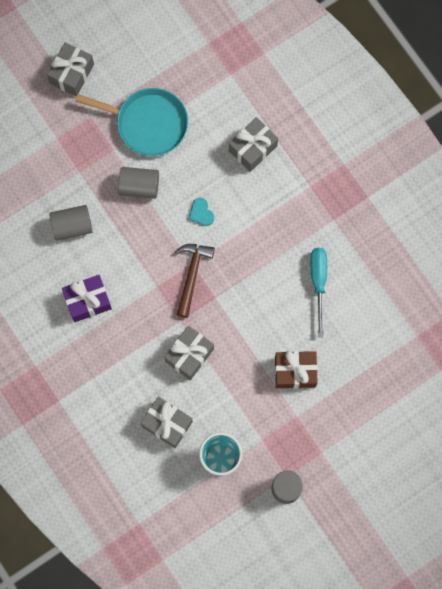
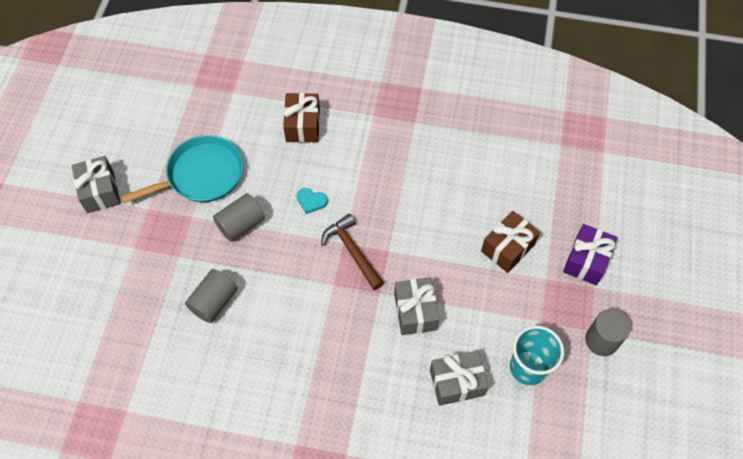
camera: 45 degrees left, 15 degrees down
(88, 301) = (287, 348): purple gift -> purple gift (586, 261)
(253, 148) = (303, 125): grey gift -> brown gift
(318, 283) = (453, 172): turquoise screwdriver -> none

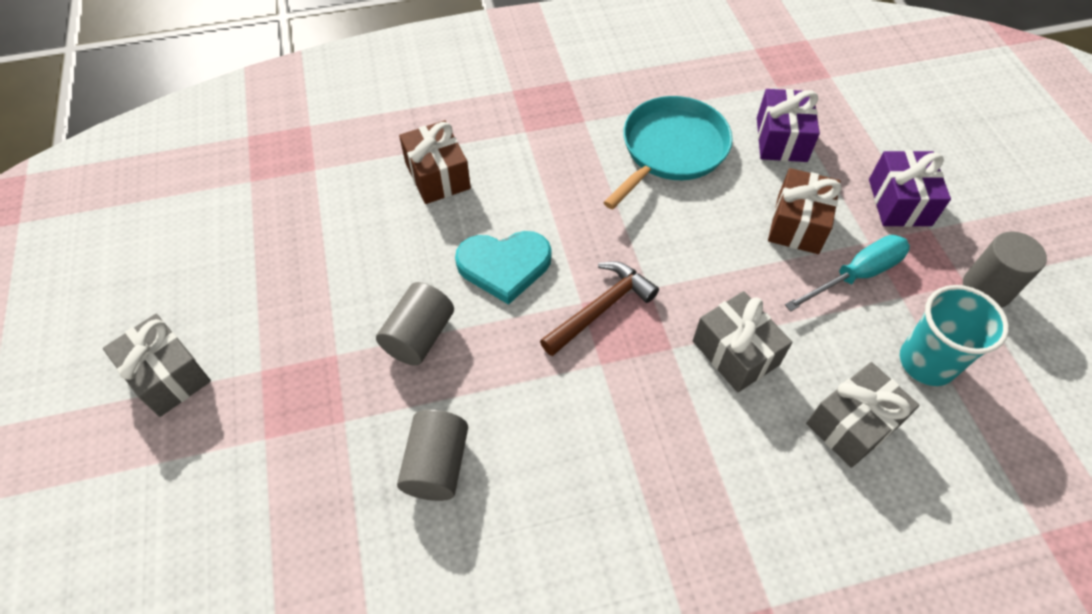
camera: 25 degrees left, 5 degrees down
(201, 175) = (322, 292): turquoise pan -> turquoise pan (671, 150)
(311, 201) = (504, 266): turquoise heart -> turquoise heart, size x1.95
(352, 251) = (601, 308): brown hammer -> brown hammer turned 105 degrees clockwise
(522, 296) = (856, 275): none -> turquoise screwdriver
(537, 185) = (781, 139): none -> purple gift

